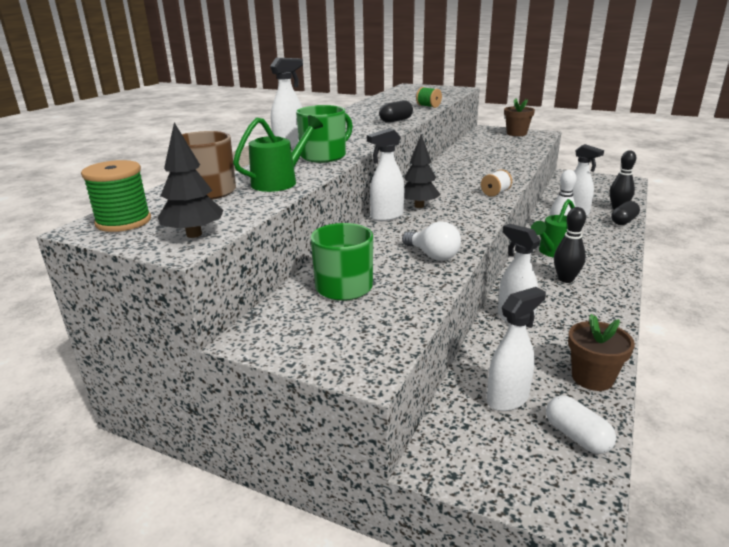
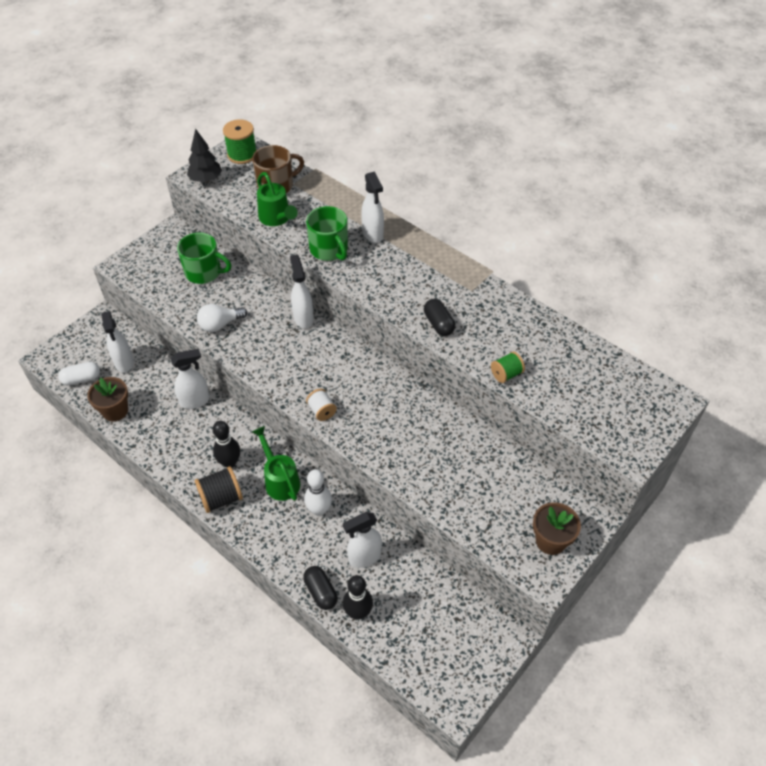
camera: 105 degrees right, 25 degrees up
(419, 206) = (316, 345): black tree -> none
(607, 274) = (221, 498): none -> black spool

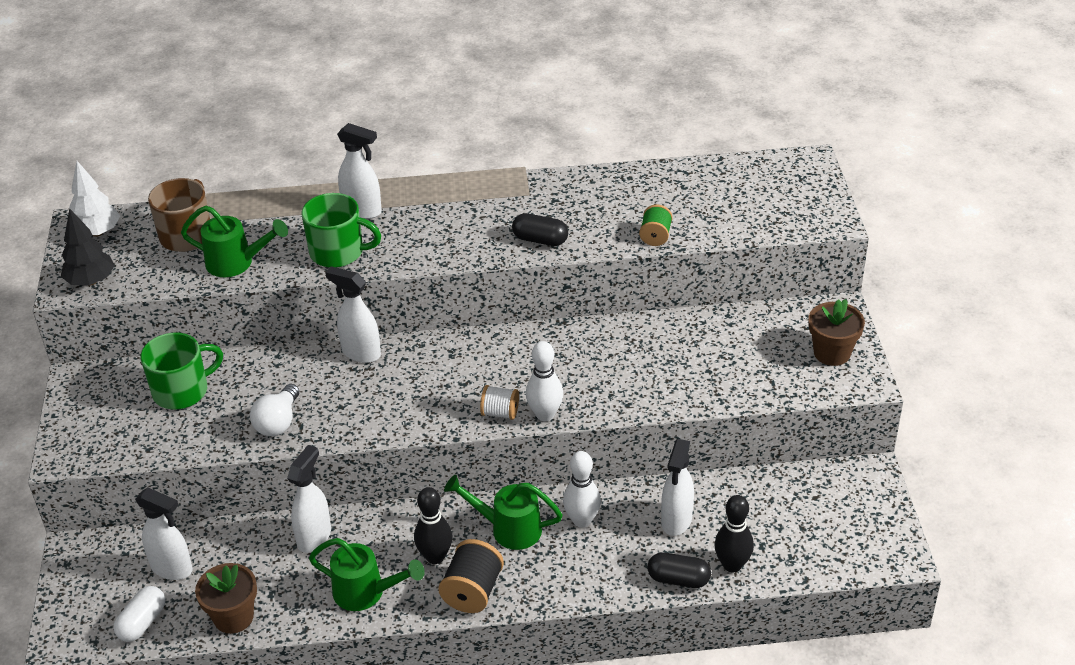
camera: 45 degrees left, 10 degrees down
(178, 452) = (366, 592): none -> green watering can
(242, 154) = (97, 232): green spool -> white tree
(341, 432) = (545, 414): none -> white bowling pin

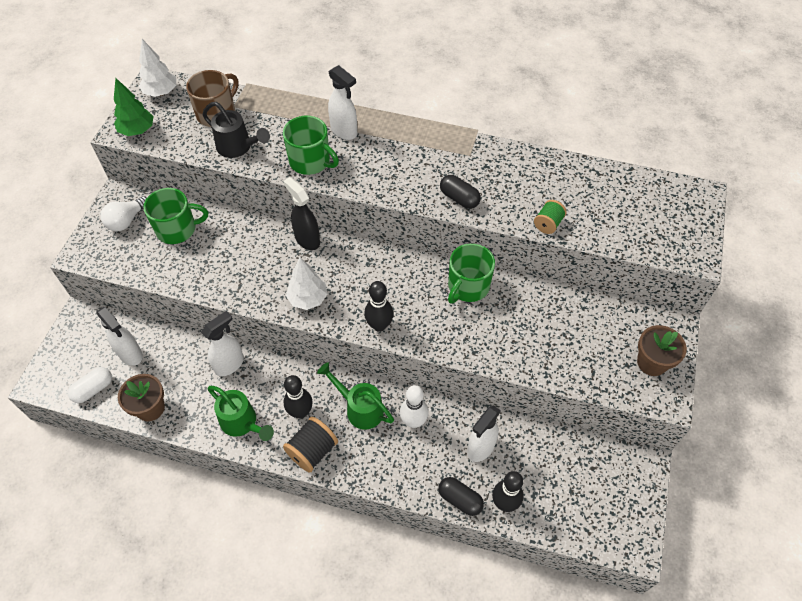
camera: 20 degrees right, 15 degrees up
(91, 281) = (137, 131): black tree -> green tree
(236, 263) = (238, 147): green watering can -> black watering can
(278, 422) = (226, 277): white light bulb -> white light bulb (126, 221)
(360, 353) = (307, 239): white spray bottle -> black spray bottle
(396, 413) = (308, 299): none -> white tree
(500, 413) = (379, 325): white spool -> black bowling pin
(545, 414) = (410, 338): white bowling pin -> none
(585, 343) = (468, 286): none -> green mug

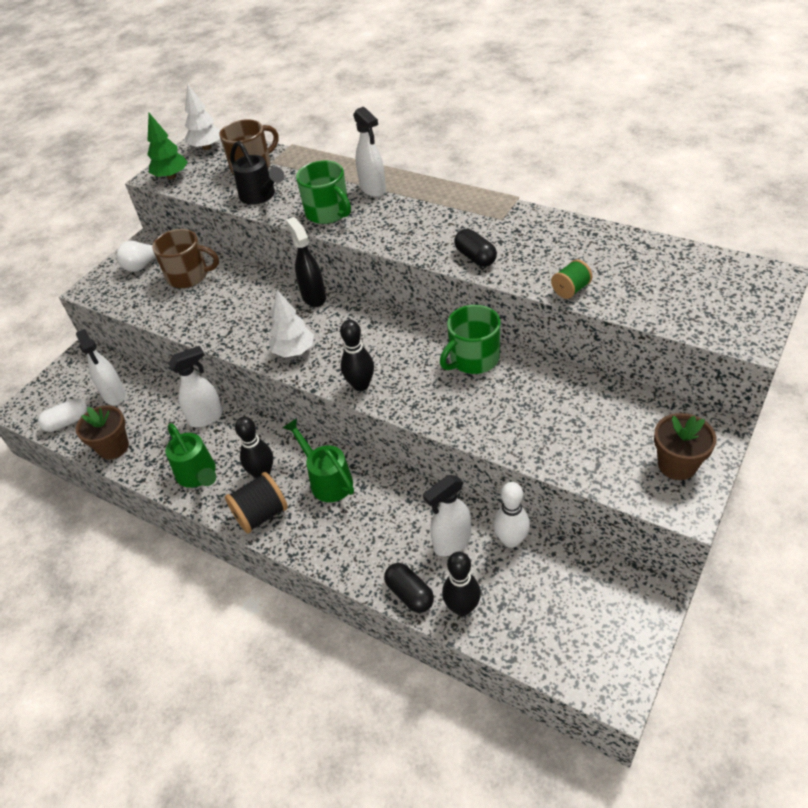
camera: 20 degrees right, 10 degrees down
(177, 229) = (189, 276): green mug -> brown mug
(413, 421) = (382, 502): white bowling pin -> white bowling pin (511, 540)

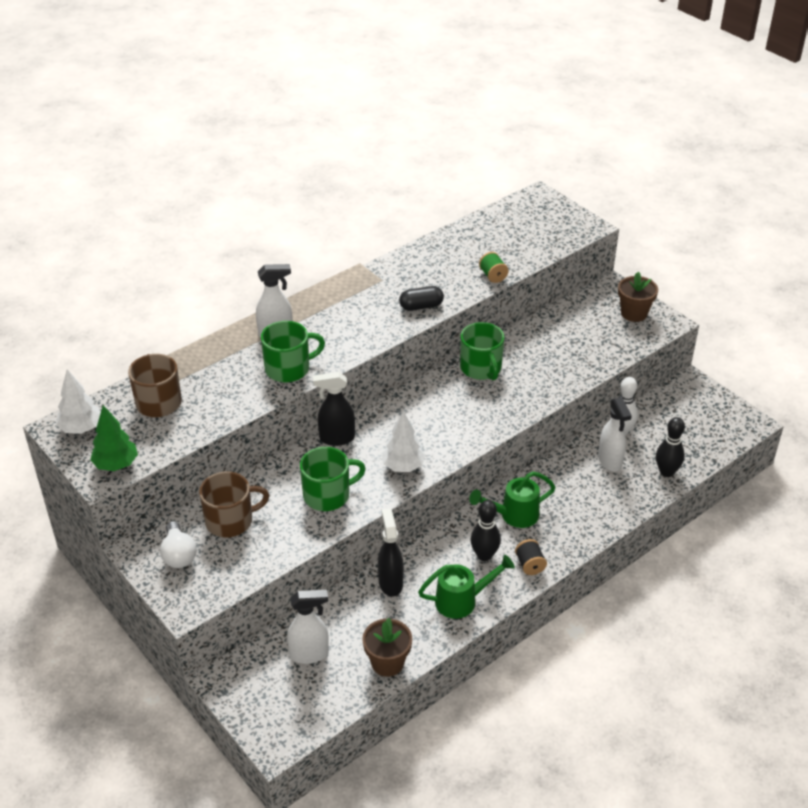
camera: 75 degrees left, 5 degrees down
(67, 422) = (325, 701): white capsule -> none
(189, 276) = (231, 521): brown mug -> brown mug turned 45 degrees clockwise
(207, 417) = (390, 583): white spray bottle -> black spray bottle
(238, 318) = (328, 495): none -> green mug
(260, 196) = (219, 406): black watering can -> none
(261, 514) = (530, 565): black spool -> black spool, size x0.63
(361, 385) = (471, 436): black bowling pin -> none
(409, 594) = (645, 495): black capsule -> none

